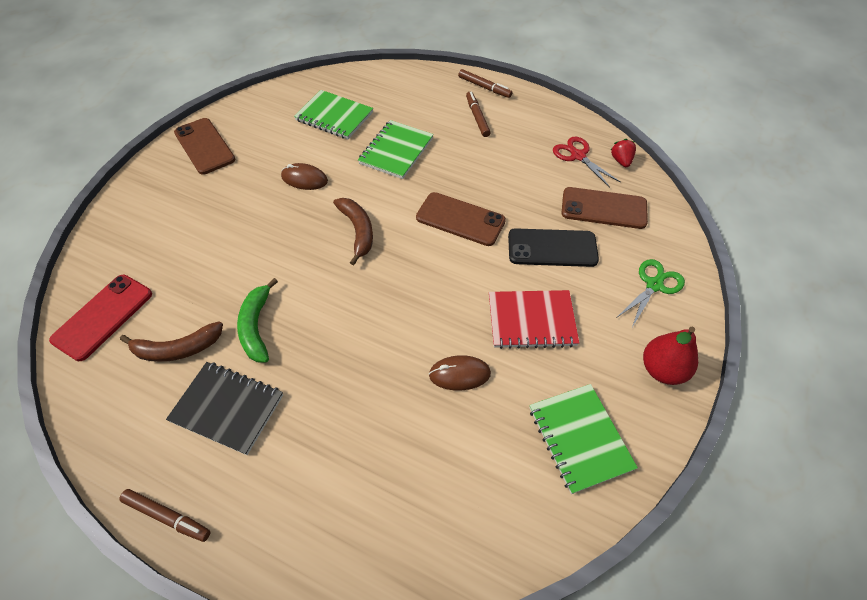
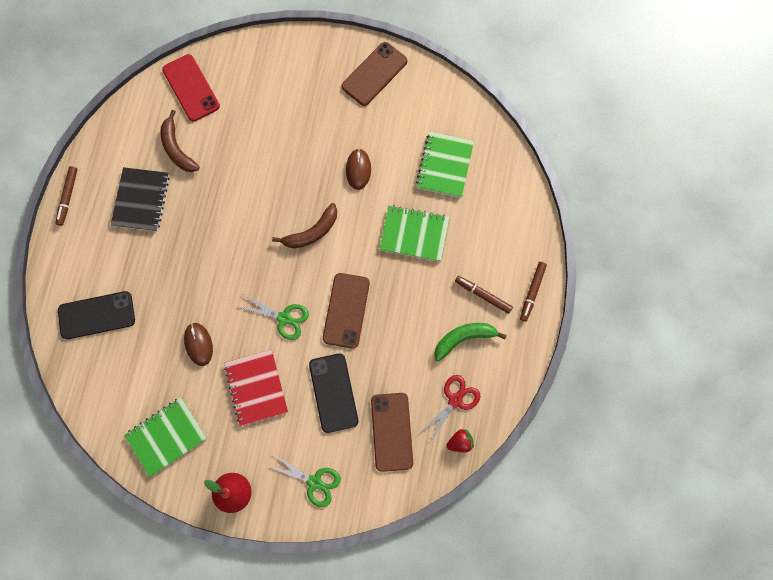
camera: 75 degrees right, 20 degrees up
(103, 317) = (191, 88): red phone -> red phone turned 45 degrees clockwise
(256, 327) = (206, 192): green banana -> green banana (463, 338)
(376, 505) = (96, 315): none -> black phone
(452, 276) = (284, 318): none -> green scissors
(477, 117) = (483, 295): brown marker -> brown marker turned 120 degrees counterclockwise

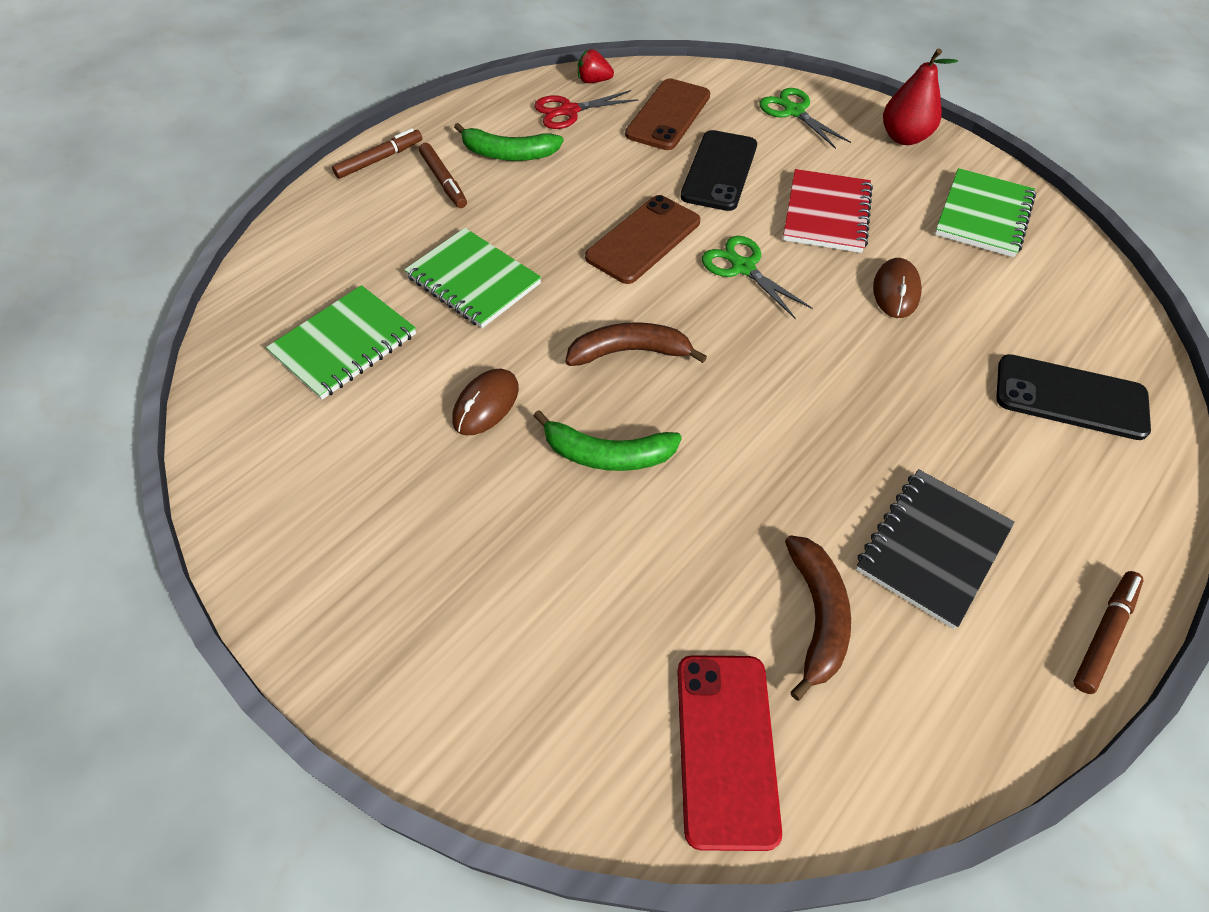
camera: 150 degrees left, 20 degrees down
(166, 436) = (983, 215): green notebook -> green notebook turned 60 degrees counterclockwise
(291, 173) = (607, 454): none -> green banana
(374, 74) = (318, 557): brown phone -> none

